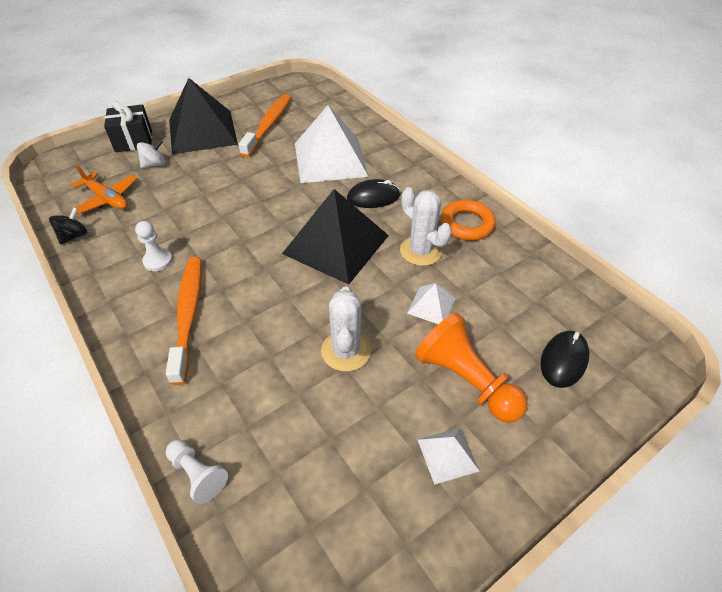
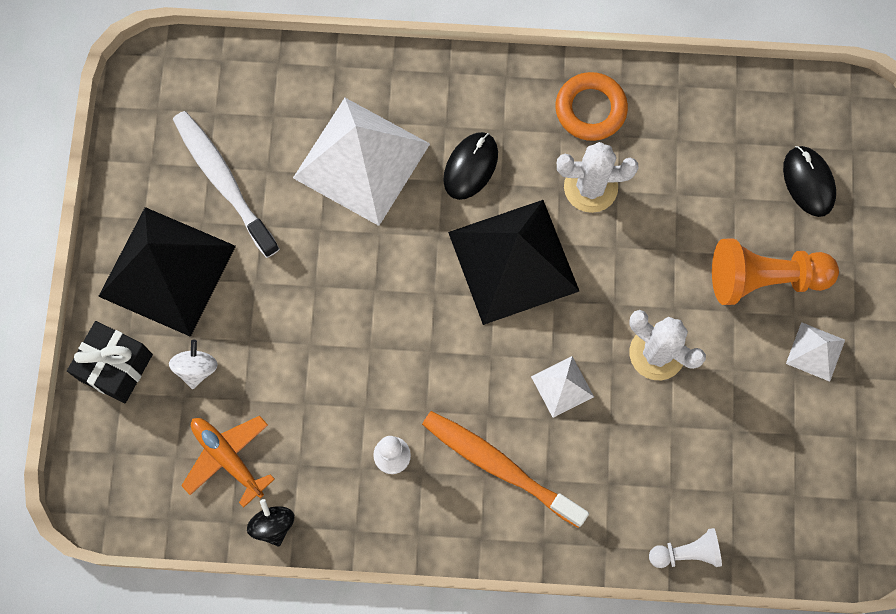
camera: 50 degrees left, 25 degrees up
(107, 199) = (227, 458): orange plane -> orange plane turned 120 degrees counterclockwise
(268, 125) = (223, 181): orange toothbrush -> white toothbrush
(431, 305) = (666, 237): white pyramid -> white pyramid (562, 386)

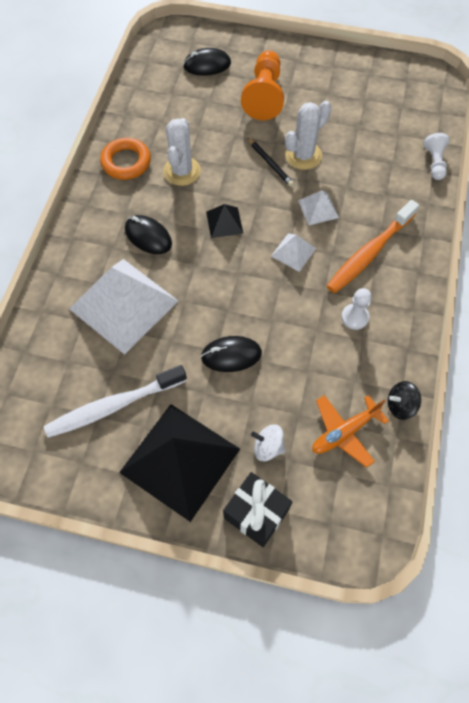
camera: 80 degrees left, 10 degrees down
(311, 305) = (231, 355): none -> black mouse
(513, 261) = (224, 222): black pyramid -> black pyramid, size x0.45
(631, 307) = (270, 163): none -> black pencil
(815, 351) = (314, 81): white pyramid -> white pyramid (293, 252)

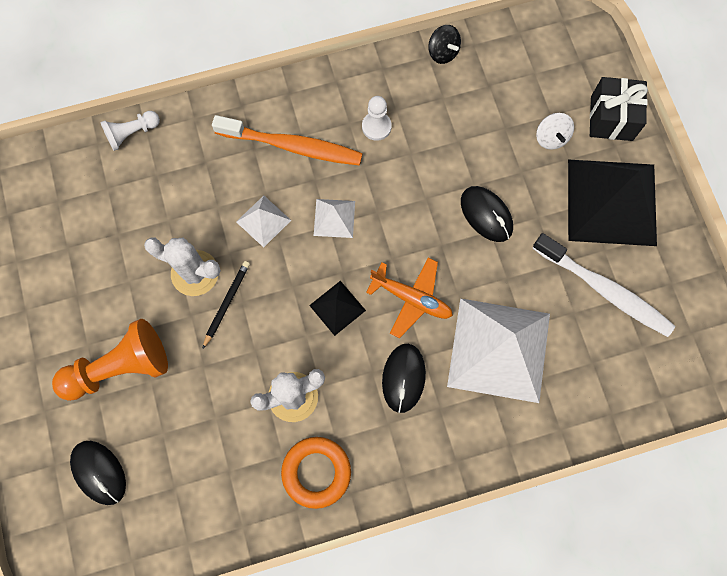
camera: 120 degrees left, 10 degrees up
(344, 432) = (497, 85): orange plane -> orange plane (412, 298)

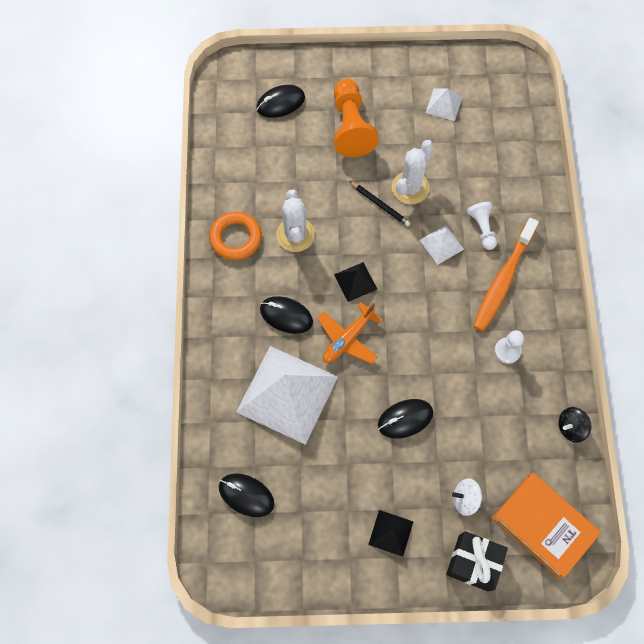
camera: 105 degrees right, 5 degrees down
(132, 133) = (539, 165): white pawn -> white pawn (482, 228)
(334, 218) = (431, 297): white pyramid -> white pyramid (444, 104)
(552, 62) = (543, 526): none -> orange book
(604, 290) = (312, 498): white toothbrush -> none
(611, 202) = (390, 533): black pyramid -> black pyramid, size x0.45
(627, 362) = (246, 495): none -> black mouse

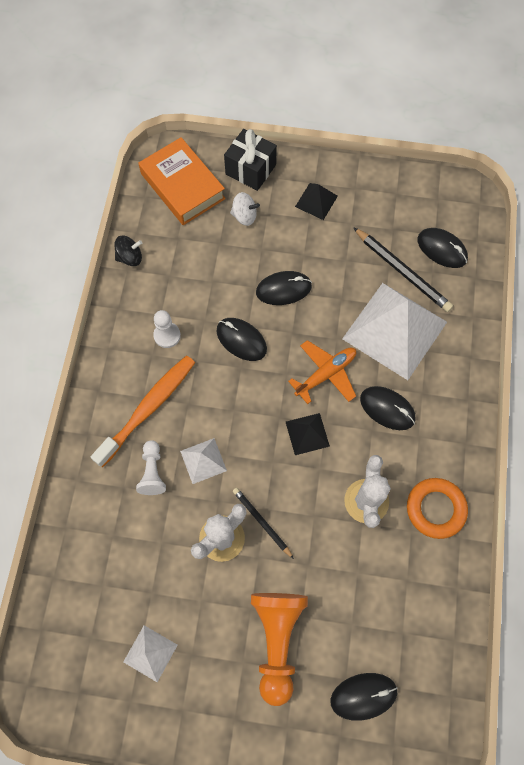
camera: 170 degrees left, 0 degrees up
(285, 461) = (402, 271): none -> black pencil
(435, 358) = (241, 340): none -> black mouse

